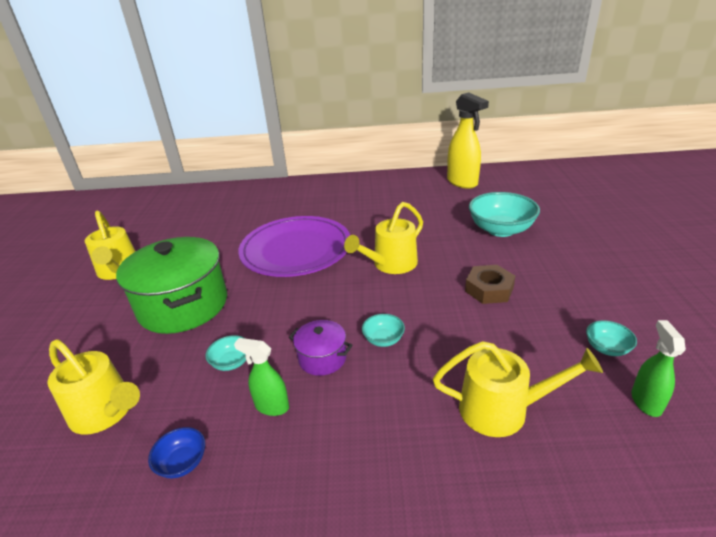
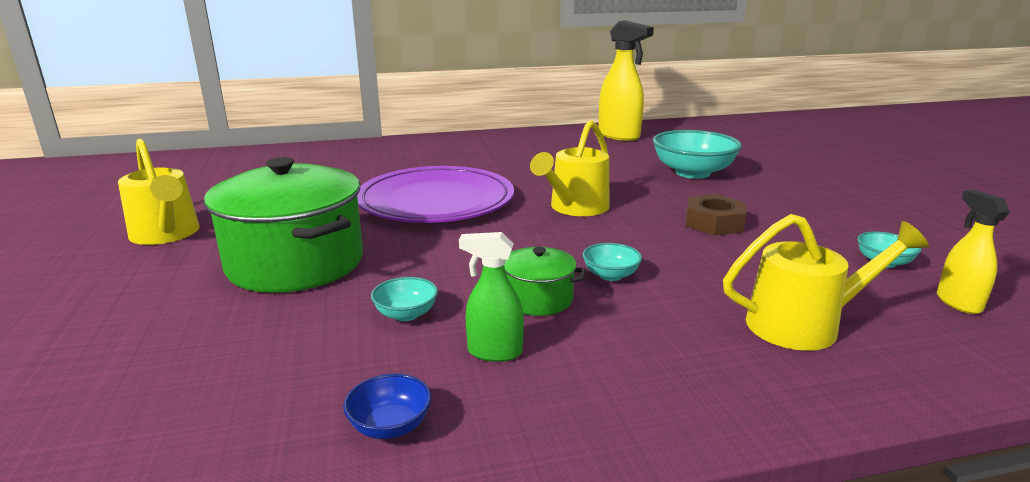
camera: 15 degrees left, 10 degrees down
(106, 413) = (228, 386): yellow watering can -> none
(322, 358) = (538, 299): purple pot -> green pot
(646, 402) = (958, 302): green spray bottle -> yellow spray bottle

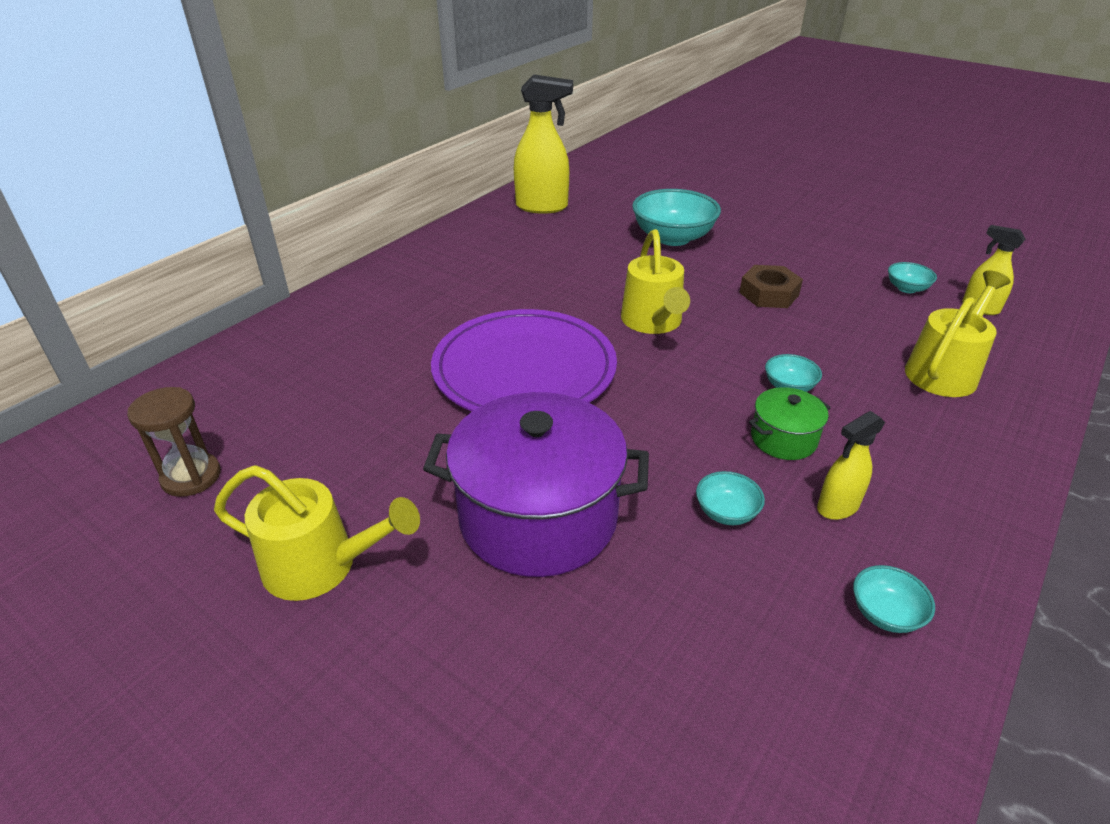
camera: 40 degrees left, 15 degrees up
(195, 184) = (191, 477): none -> brown hourglass
(295, 263) = (538, 517): green pot -> purple pot
(390, 426) = (885, 613): blue bowl -> turquoise bowl
(494, 352) = (837, 507): green spray bottle -> yellow spray bottle

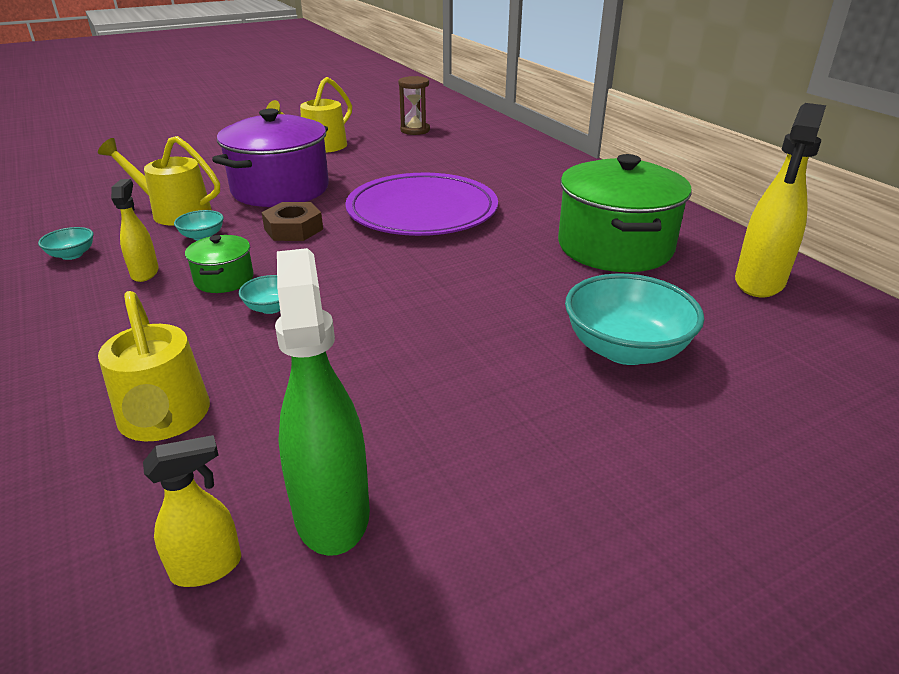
camera: 115 degrees right, 5 degrees down
(527, 257) = (615, 247): none -> green pot
(653, 322) = (436, 276): yellow watering can -> yellow watering can (174, 212)
(769, 294) = (429, 366): brown nut -> brown nut (293, 229)
(906, 288) = (332, 512): turquoise bowl -> green spray bottle

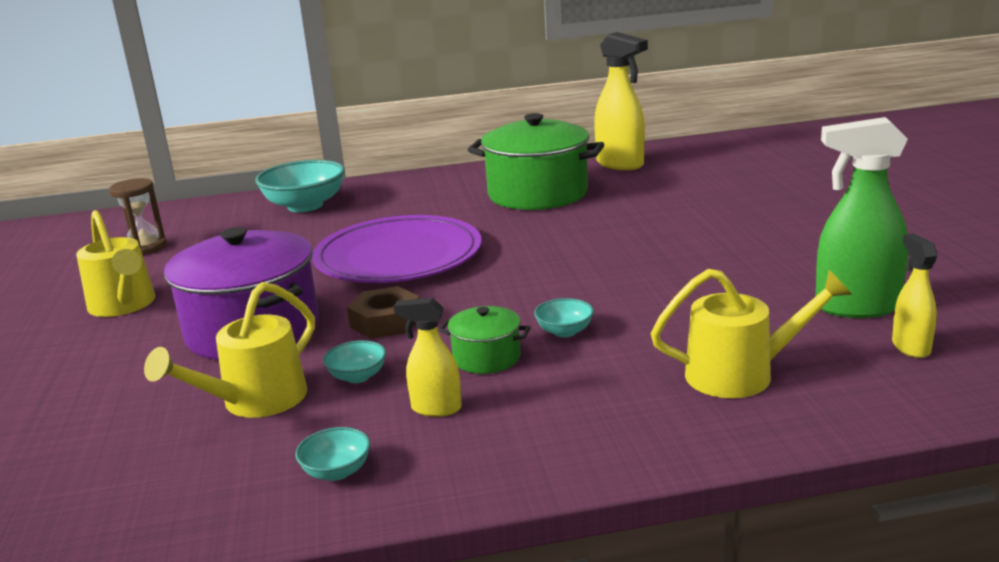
camera: 70 degrees left, 10 degrees down
(625, 349) = (690, 210): turquoise bowl -> turquoise bowl (305, 206)

